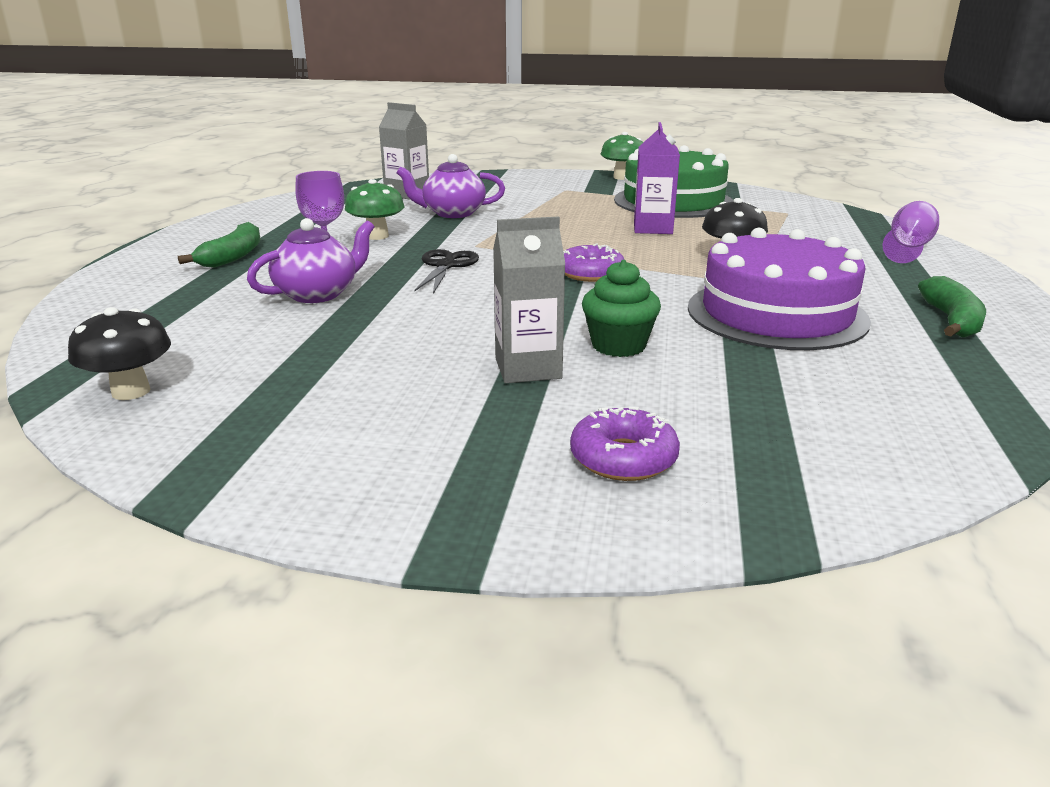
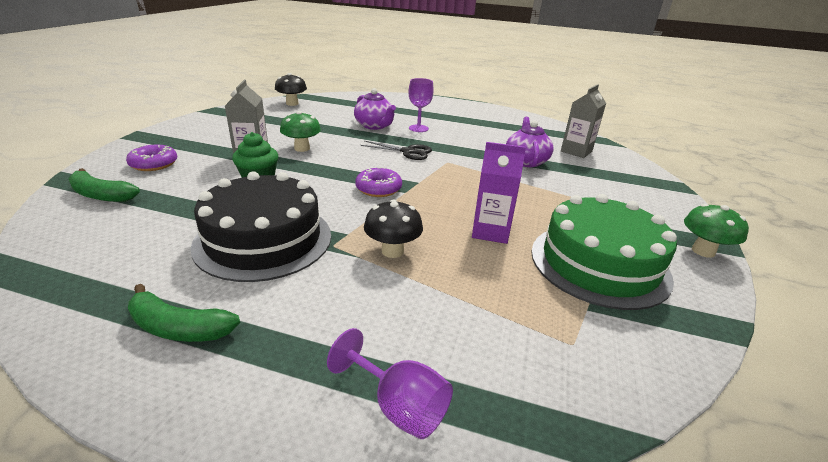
camera: 95 degrees right, 5 degrees up
(233, 257) = (435, 113): green banana -> green banana (101, 195)
(377, 236) = (469, 139): green mushroom -> green mushroom (302, 148)
(776, 314) = (263, 239): purple cake -> black cake

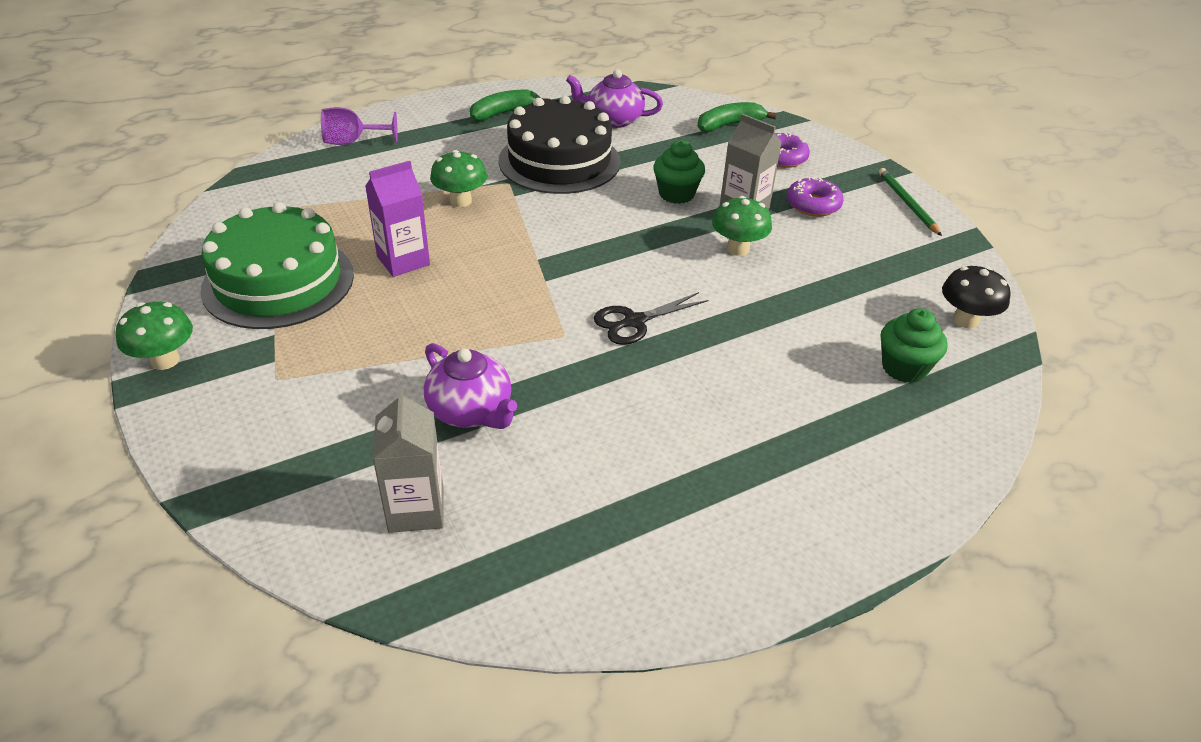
camera: 135 degrees right, 10 degrees up
(187, 125) = (907, 203): none -> green pencil
(344, 107) = (904, 368): none -> green cupcake
(374, 126) = (769, 349): purple teapot -> purple teapot (613, 120)
(378, 189) = (566, 247): purple donut -> purple donut (813, 205)
(392, 251) = (460, 201): black mushroom -> green mushroom
(418, 128) = (713, 390): purple goblet -> none

